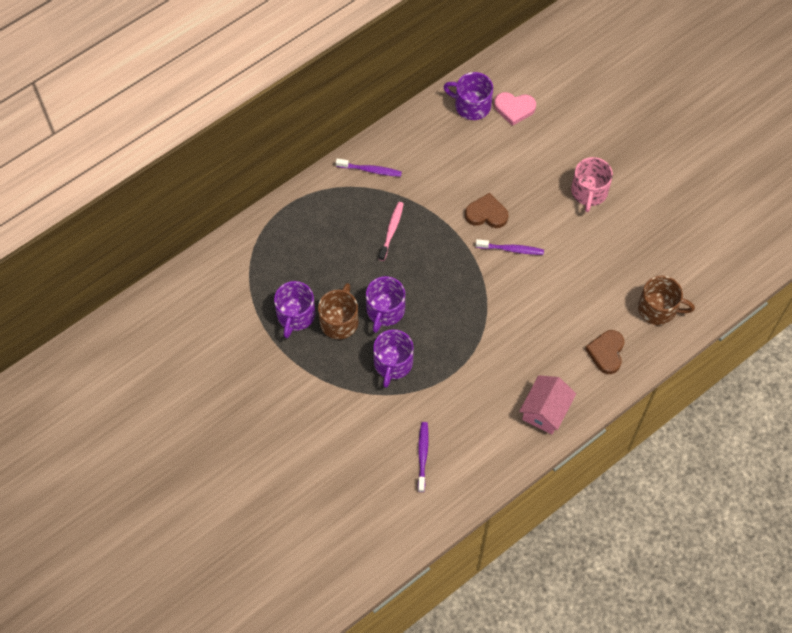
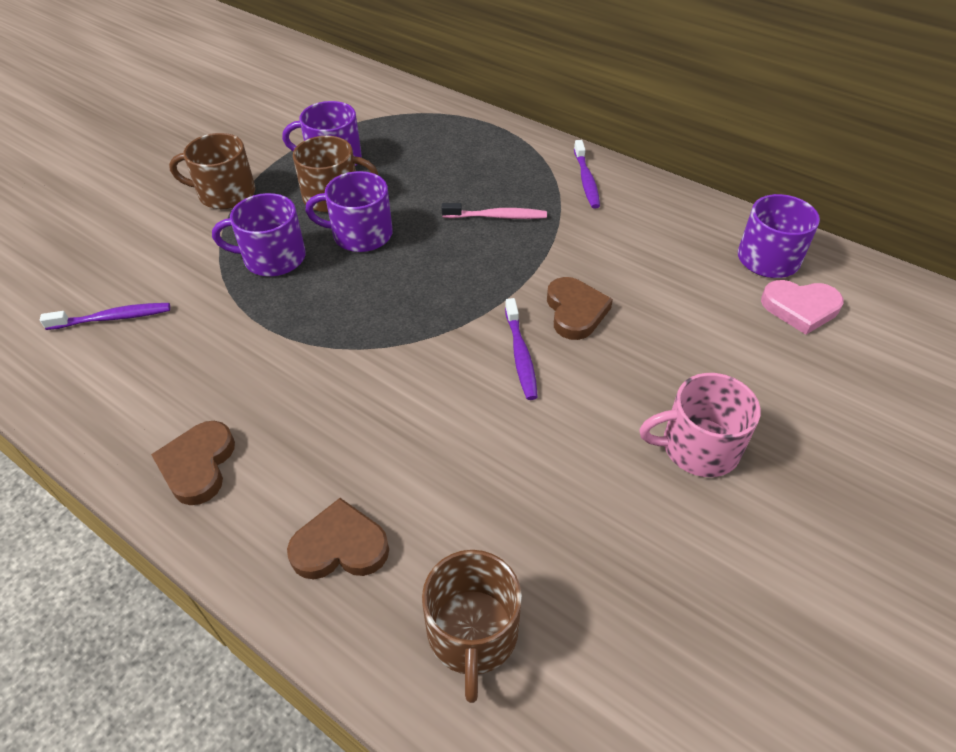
camera: 75 degrees right, 15 degrees down
(314, 387) = (225, 193): none -> brown mug
(514, 109) = (800, 308): pink heart -> pink heart turned 75 degrees counterclockwise
(545, 411) = (198, 465): pink house -> brown heart

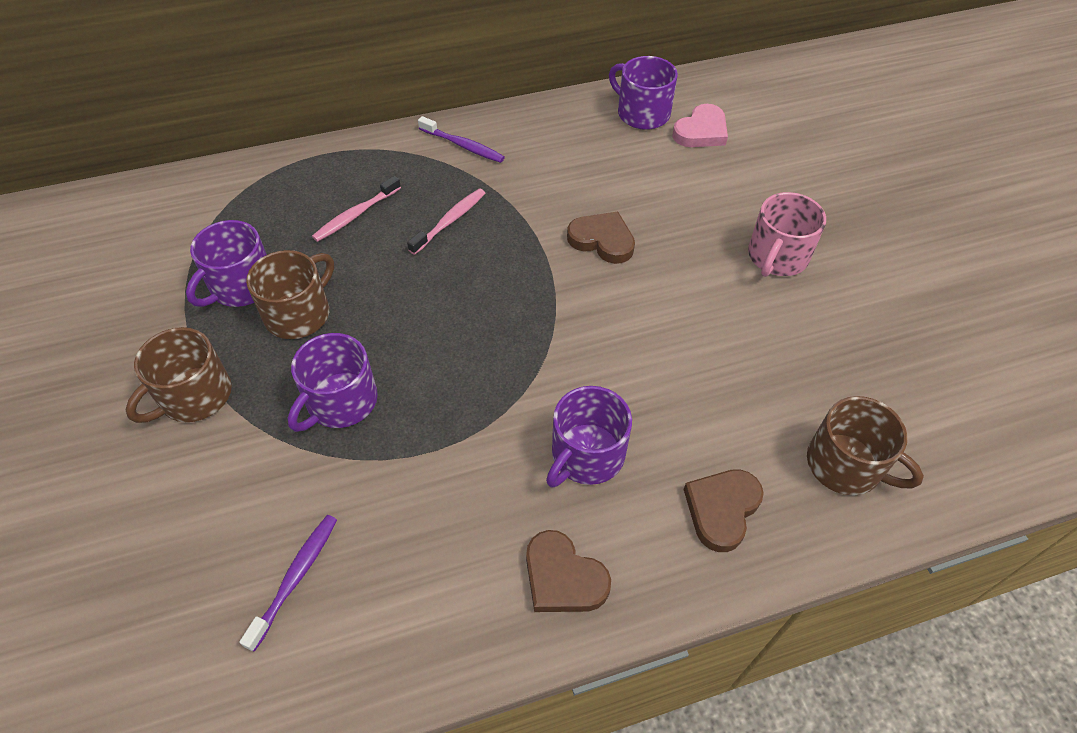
camera: 55 degrees left, 5 degrees up
(360, 234) = (376, 320): purple mug -> purple mug (586, 455)
(451, 170) = (356, 214): none -> pink toothbrush
(520, 354) = (618, 297): purple toothbrush -> none

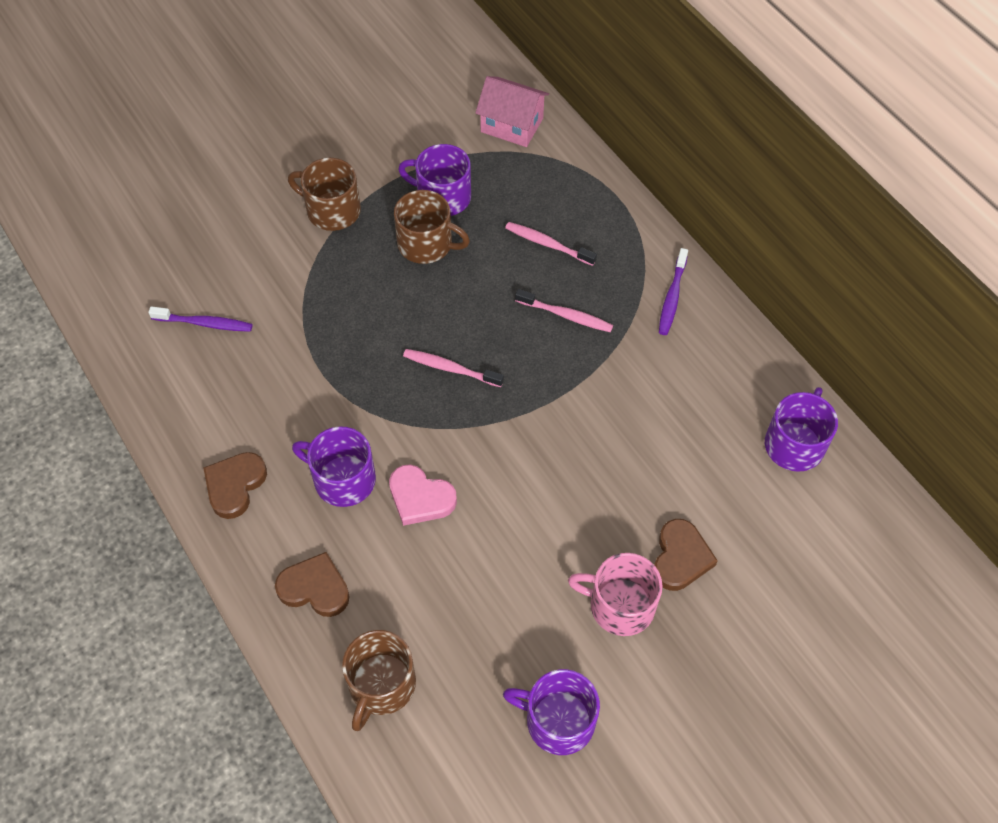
camera: 75 degrees right, 5 degrees up
(181, 208) = (512, 125): none -> pink house
(340, 401) = (350, 300): purple mug -> purple mug (558, 720)
(476, 326) = (451, 369): none -> pink toothbrush
(602, 240) = (586, 443): brown heart -> brown heart (680, 558)
(701, 131) = (790, 507): pink heart -> pink heart (420, 498)

